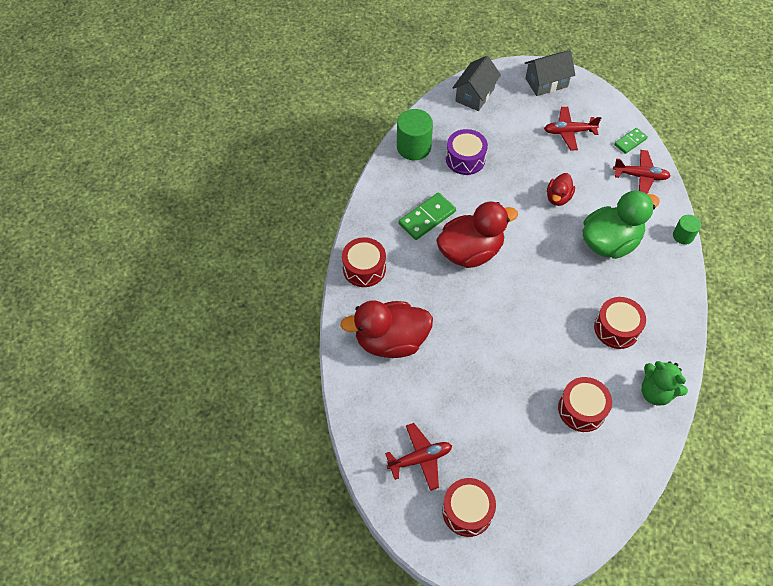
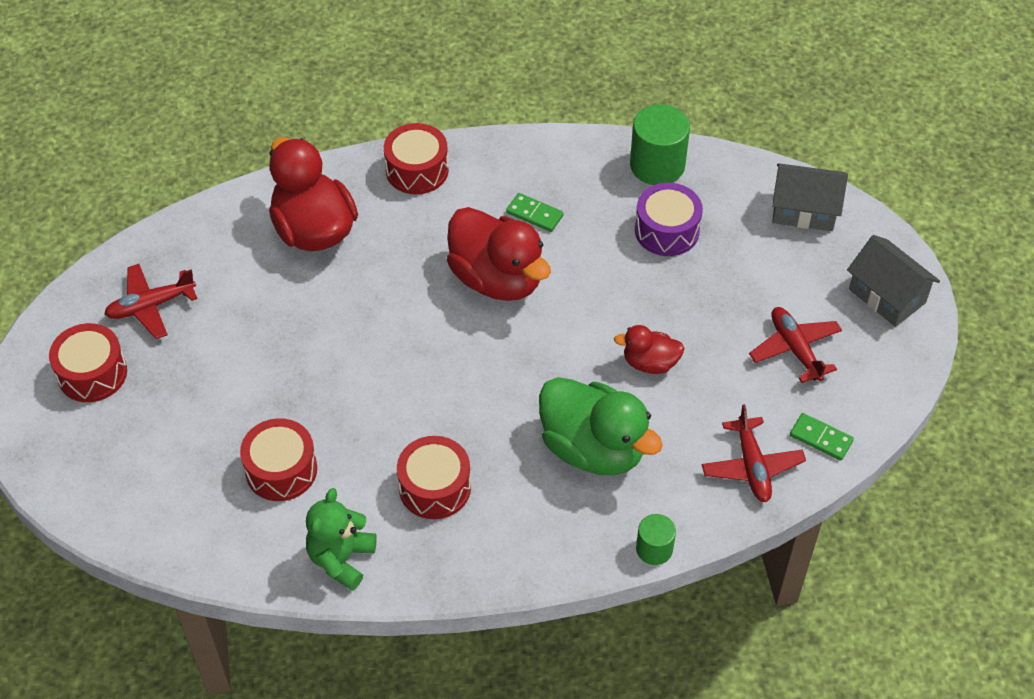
camera: 70 degrees right, 5 degrees down
(420, 459) = (151, 306): red plane -> red plane turned 105 degrees clockwise
(427, 218) = (534, 214): green domino -> green domino, size x0.62

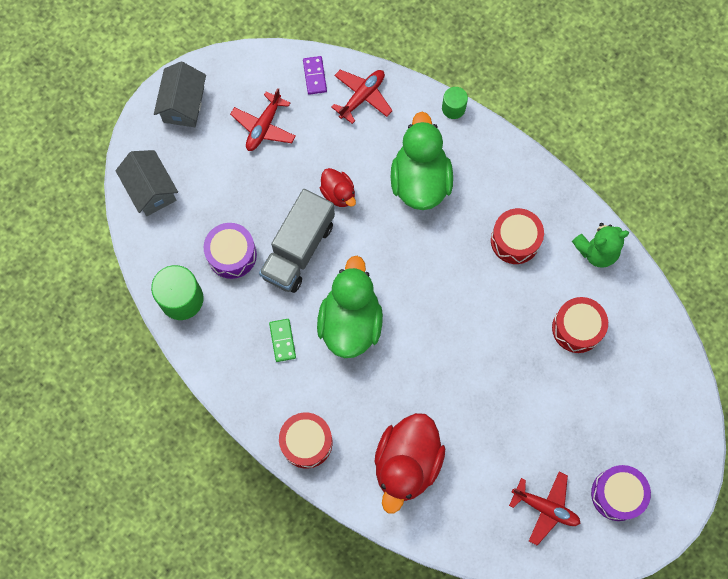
camera: 130 degrees left, 20 degrees up
(92, 373) = (617, 494): red drum -> purple drum
(497, 279) = (350, 322): red duck -> green duck
(618, 287) = (298, 250): none -> grey truck
(820, 438) = (315, 76): green domino -> purple domino

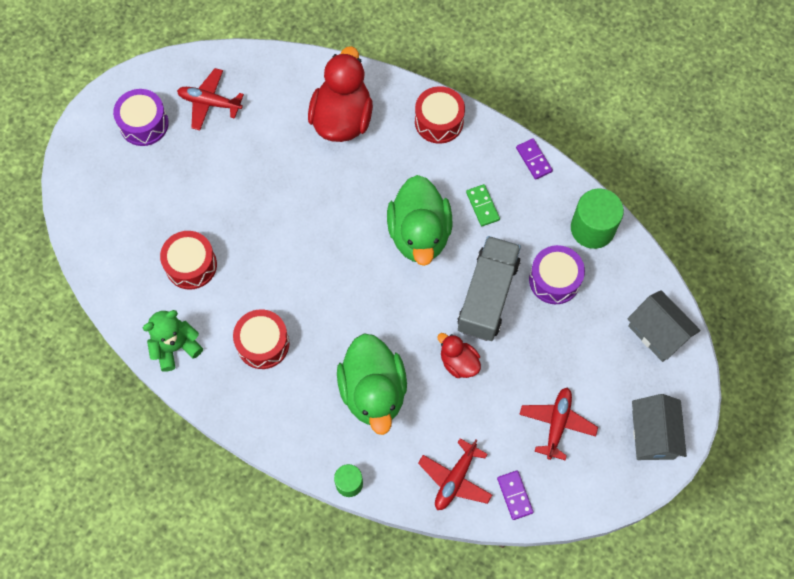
camera: 170 degrees right, 5 degrees down
(219, 381) = (533, 160): none -> purple domino

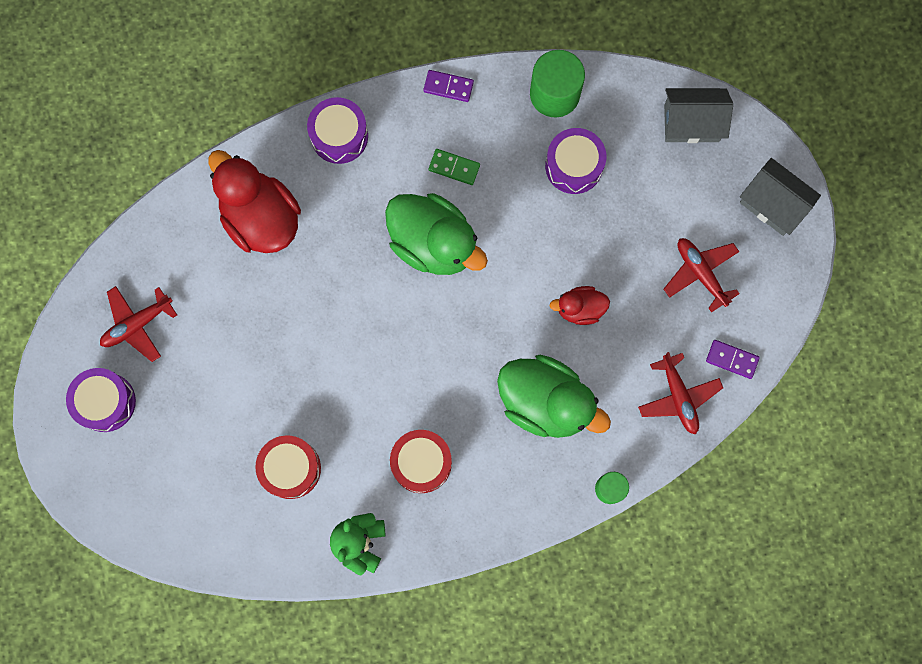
camera: 50 degrees left, 10 degrees up
(439, 121) = (339, 136): red drum -> purple drum
(487, 296) = (541, 234): grey truck -> none

